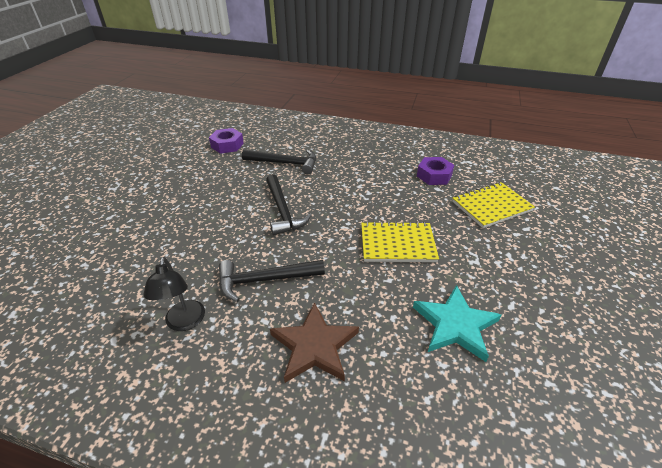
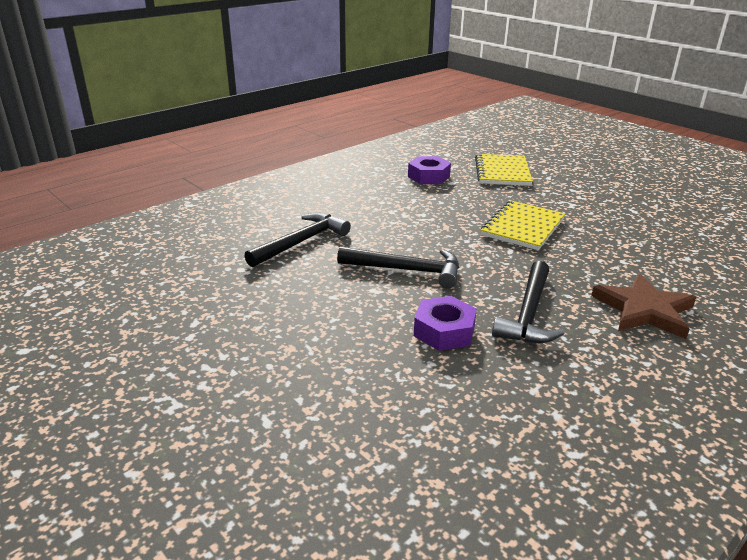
camera: 60 degrees left, 10 degrees down
(184, 322) = (571, 386): black lamp -> none
(227, 145) = (190, 270): purple nut -> purple nut (444, 331)
(455, 325) = (646, 238): turquoise star -> none

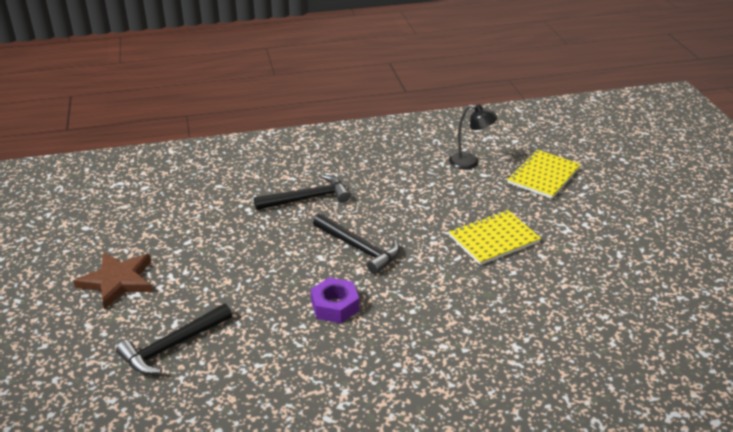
camera: 30 degrees right, 5 degrees up
(428, 176) = (470, 162): purple nut -> black lamp
(528, 313) = (409, 315): black hammer -> black hammer (172, 346)
(644, 310) = (502, 345): brown star -> brown star (117, 281)

